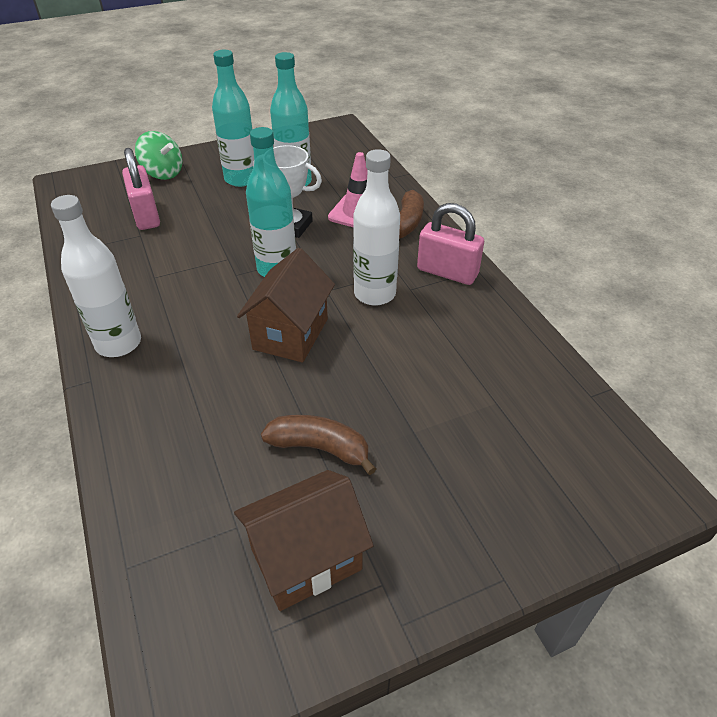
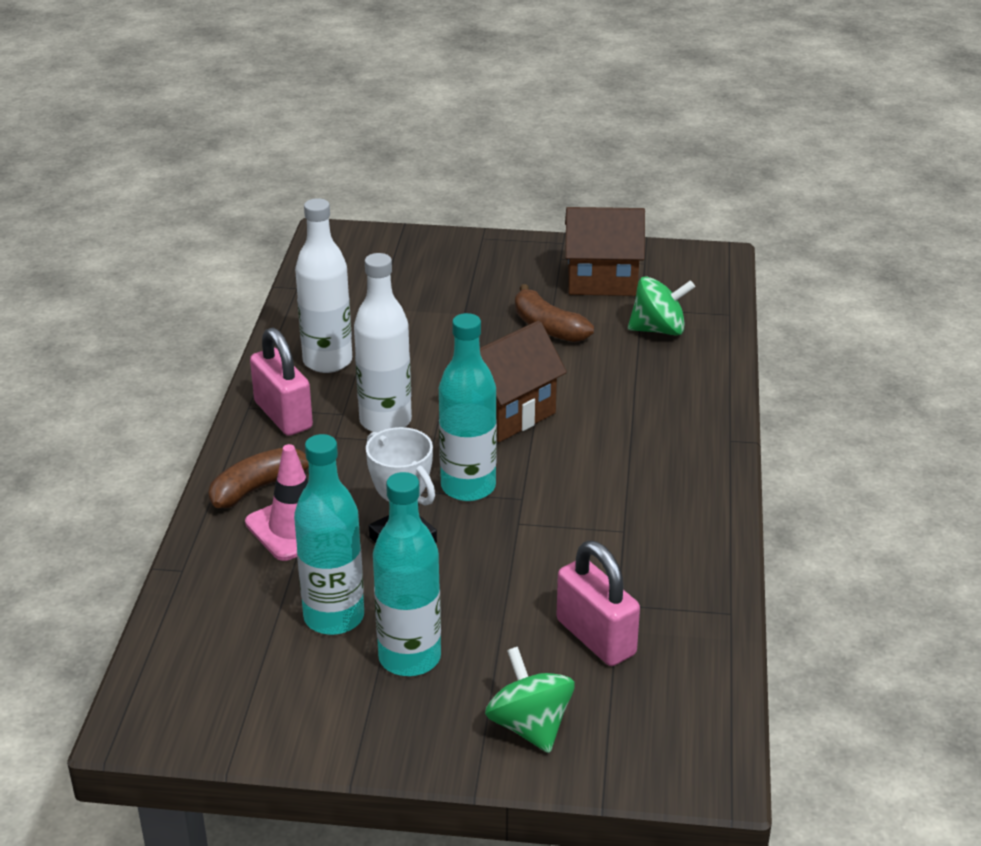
camera: 150 degrees left, 10 degrees down
(118, 343) = (692, 465): white bottle -> white bottle (327, 361)
(146, 215) = (596, 637): pink padlock -> pink padlock turned 45 degrees counterclockwise
(202, 497) = (658, 330): none -> green spinning top

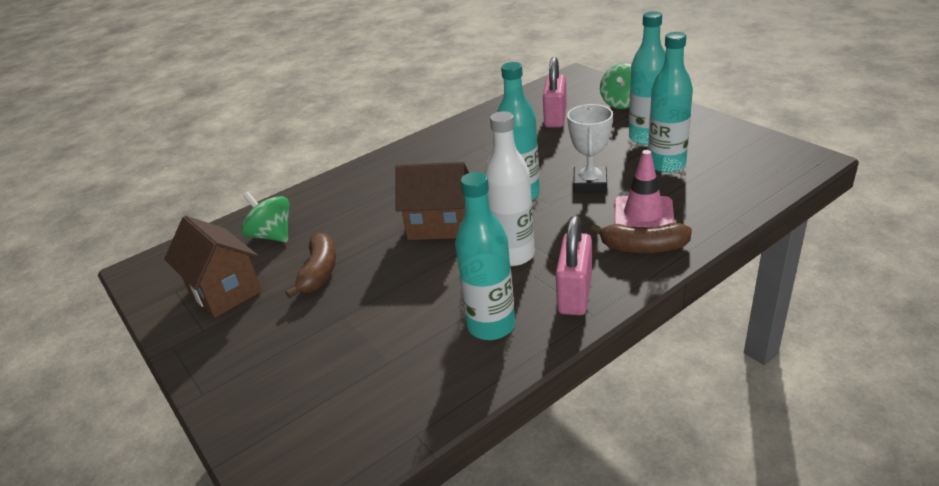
camera: 130 degrees left, 0 degrees up
(327, 361) = (491, 326): white bottle -> turquoise bottle

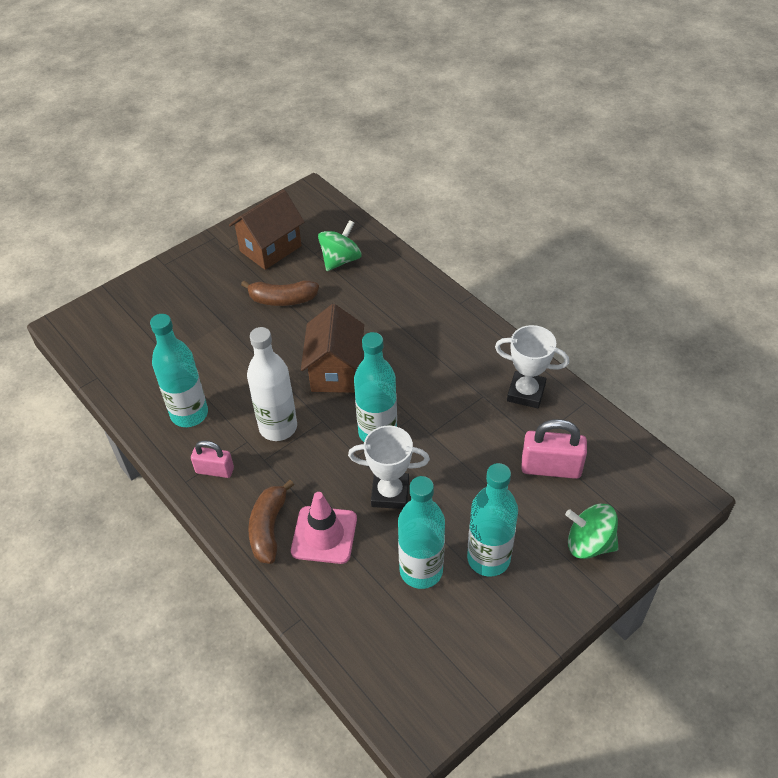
camera: 85 degrees right, 15 degrees up
(478, 129) = (526, 393): none -> white trophy
(575, 294) = (215, 470): pink padlock -> pink padlock, size x0.64

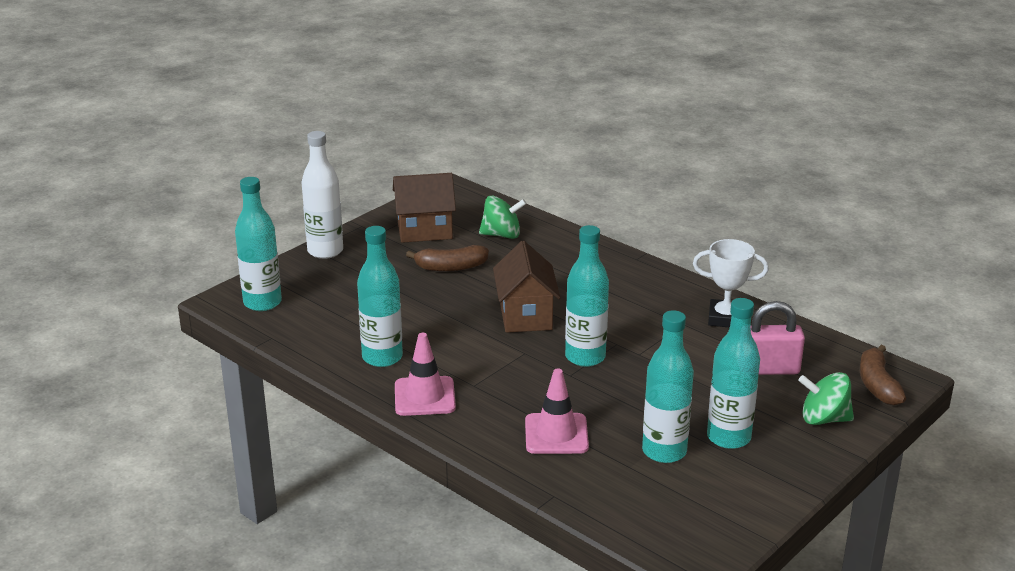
camera: 10 degrees left, 20 degrees down
(100, 331) = (262, 303): none -> turquoise bottle
(215, 470) = (424, 396): pink padlock -> pink traffic cone
(268, 528) = (497, 434): brown banana -> brown banana (877, 385)
(270, 248) = (424, 231): brown house -> brown house turned 45 degrees clockwise
(278, 427) = (480, 360): white bottle -> white bottle (325, 251)
(340, 260) = (502, 235): green spinning top -> green spinning top turned 60 degrees clockwise
(390, 493) = (613, 399): white trophy -> none

